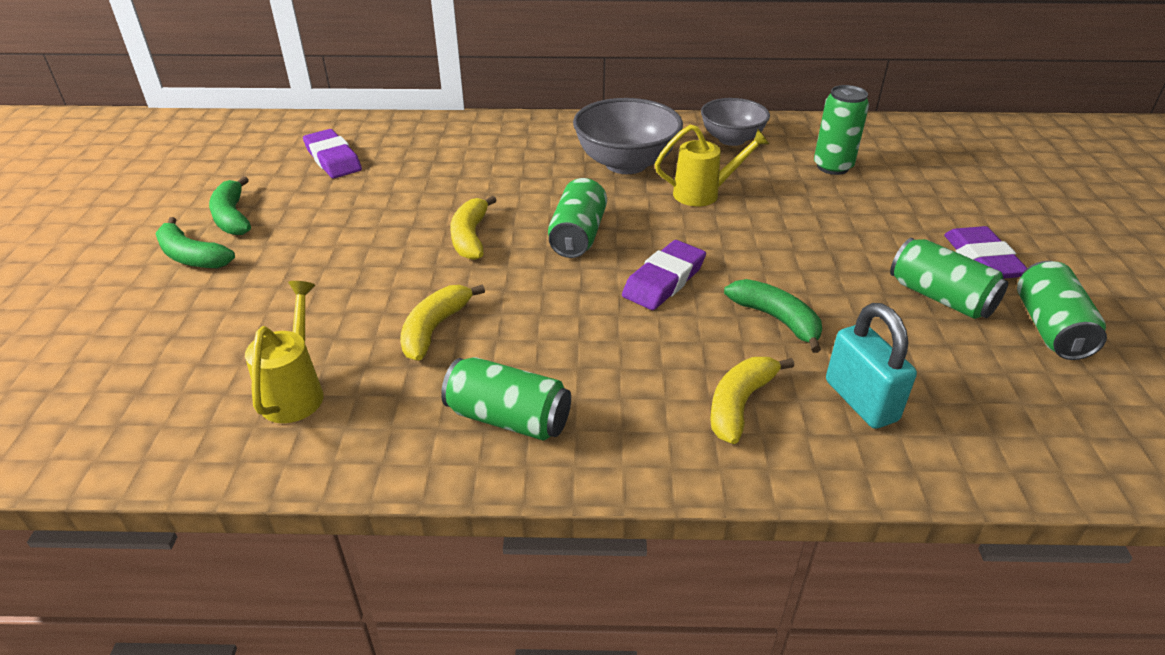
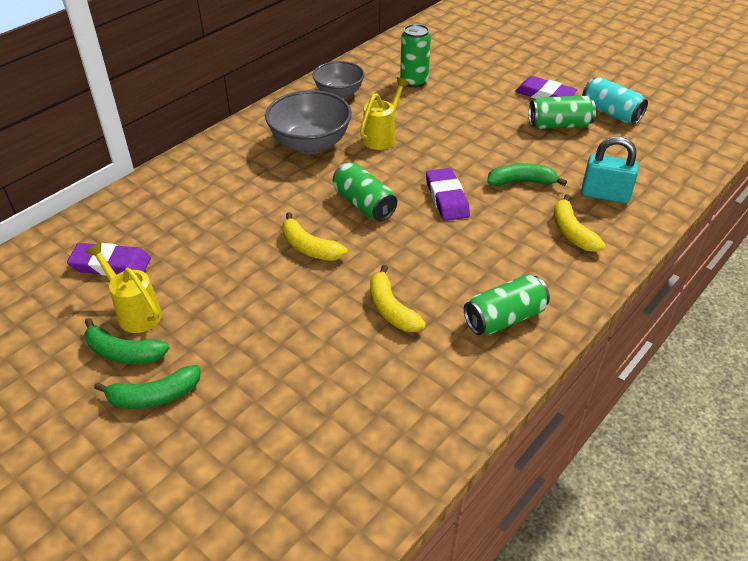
camera: 50 degrees left, 5 degrees up
(296, 391) = (388, 399): yellow watering can -> yellow watering can (135, 312)
(1050, 328) = (610, 113): green can -> turquoise can

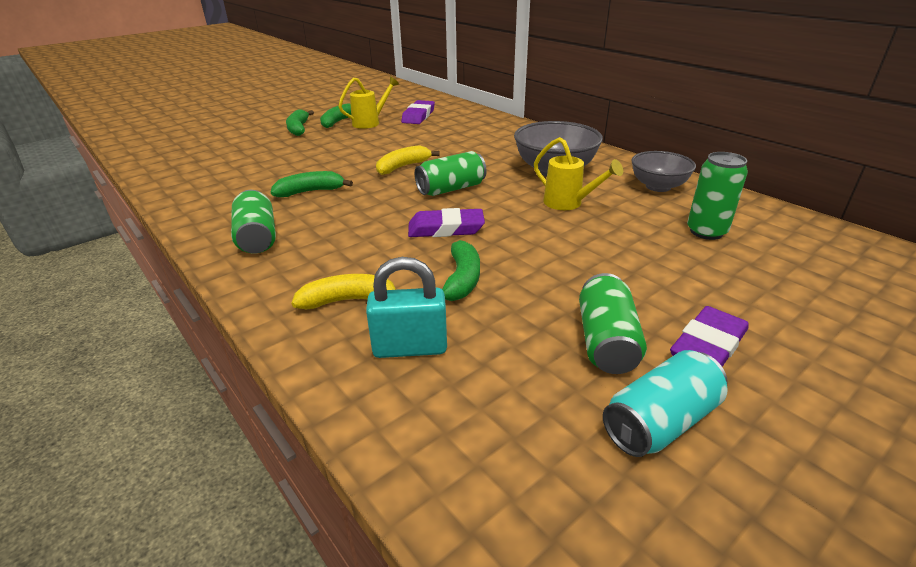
camera: 100 degrees right, 10 degrees down
(391, 309) = (310, 191): yellow banana -> green banana
(604, 195) = (410, 347): turquoise padlock -> turquoise padlock turned 60 degrees clockwise

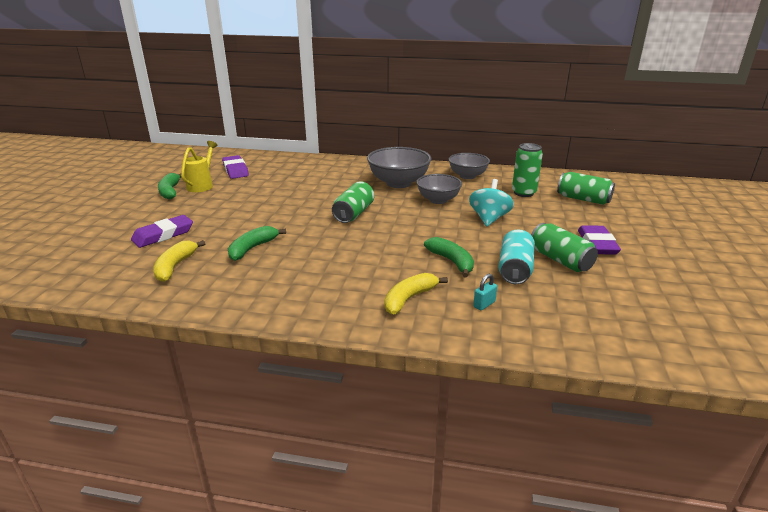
camera: 40 degrees left, 5 degrees down
(257, 237) = (273, 292): green can -> green can (583, 199)
(298, 129) = (141, 206): green banana -> none
(403, 167) = (293, 210): yellow banana -> yellow banana (175, 266)
(410, 347) = (484, 304): turquoise padlock -> turquoise padlock, size x0.49
(446, 228) = (393, 238): purple eraser -> purple eraser (163, 235)
(569, 204) = (438, 200): yellow watering can -> grey bowl
(596, 248) = (489, 219): none -> turquoise spinning top
(660, 422) = (624, 281): turquoise can -> turquoise can (514, 269)

